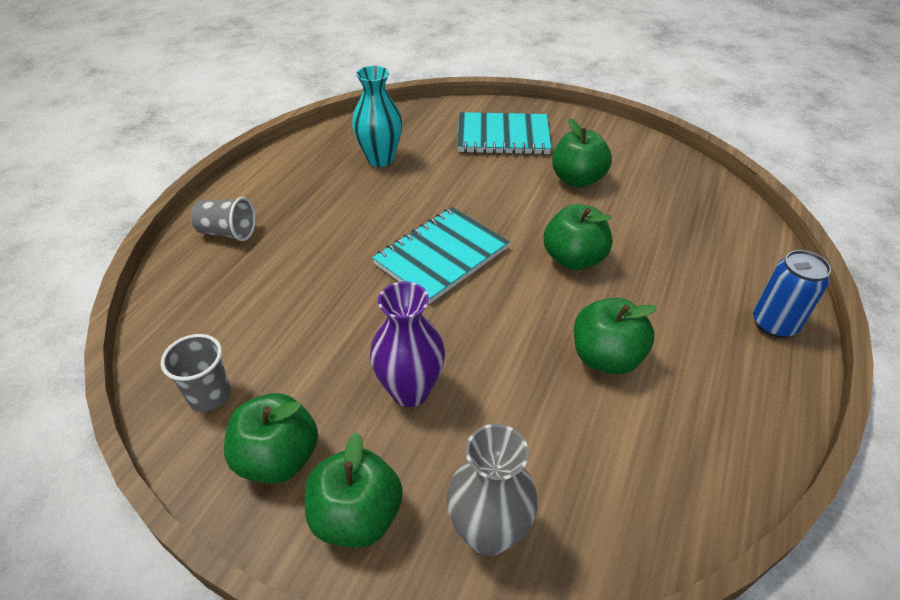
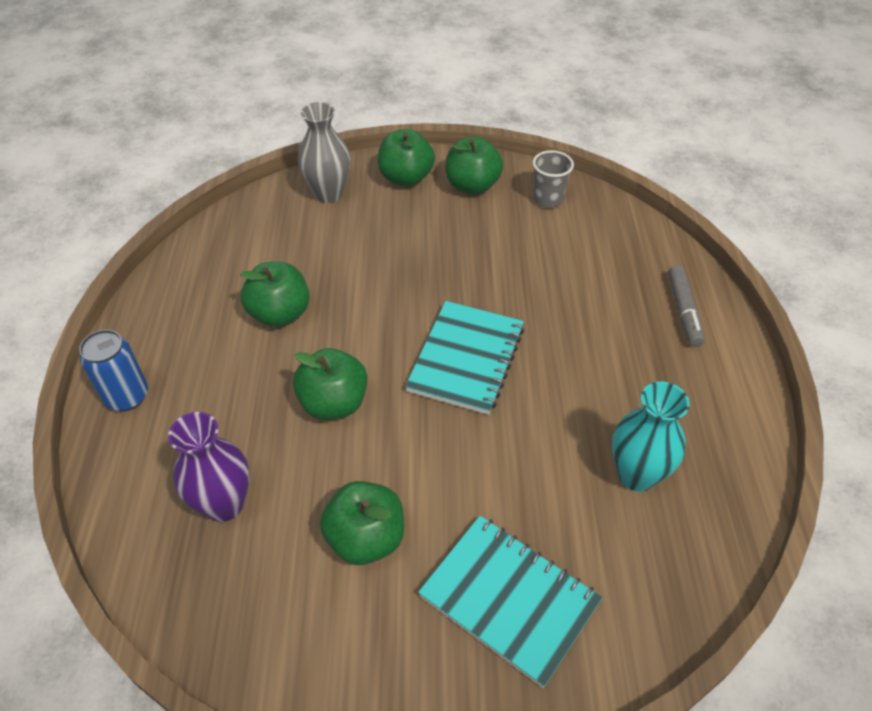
camera: 155 degrees right, 5 degrees up
(228, 232) = (683, 311): grey cup -> grey marker
(410, 391) = (418, 243): purple vase -> purple vase (224, 504)
(503, 136) = (509, 599): turquoise notebook -> turquoise notebook turned 60 degrees clockwise

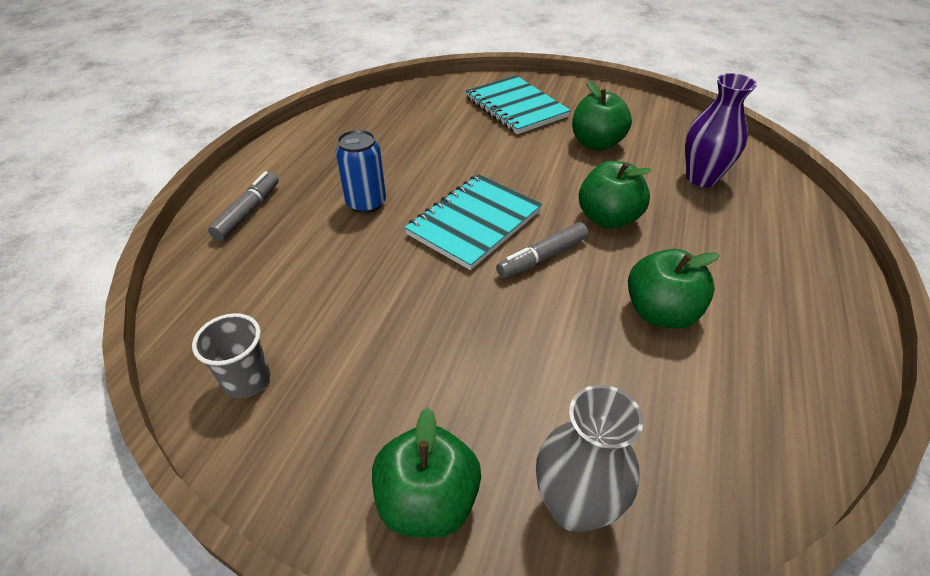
camera: 160 degrees left, 5 degrees down
(127, 396) = (818, 269): blue can -> blue can (366, 203)
(388, 338) = (542, 257): none -> grey marker
(472, 186) = (332, 443): green apple -> none
(636, 475) = (397, 133): turquoise vase -> none

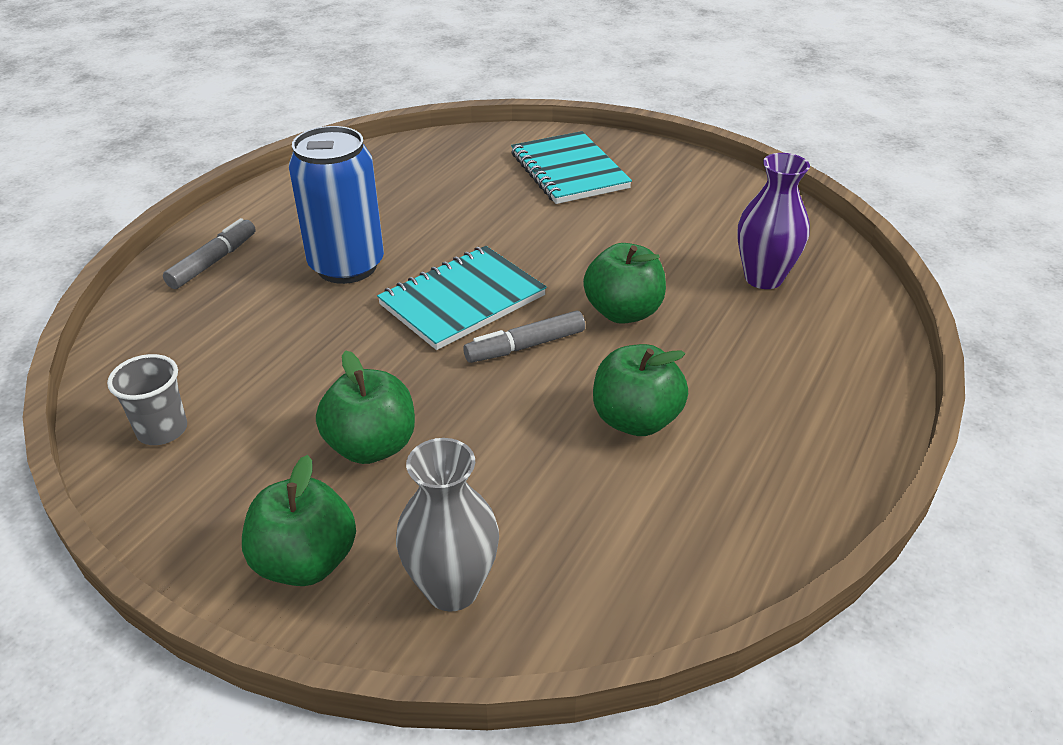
camera: 10 degrees right, 5 degrees down
(366, 203) = (347, 266): blue can -> blue can, size x1.59
(596, 143) = (650, 224): green apple -> green apple (372, 446)

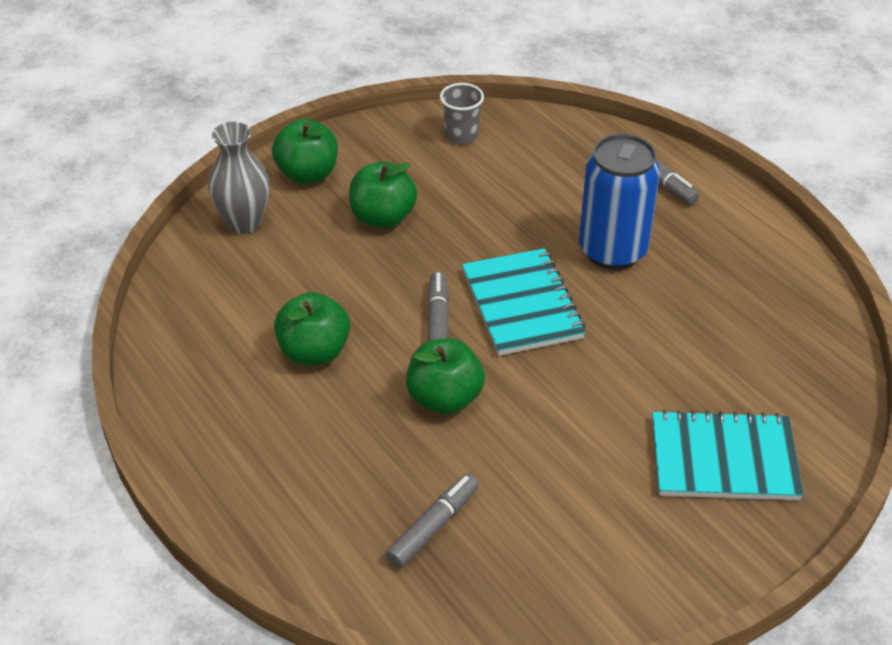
camera: 115 degrees right, 5 degrees up
(763, 278) = (433, 526): purple vase -> grey marker

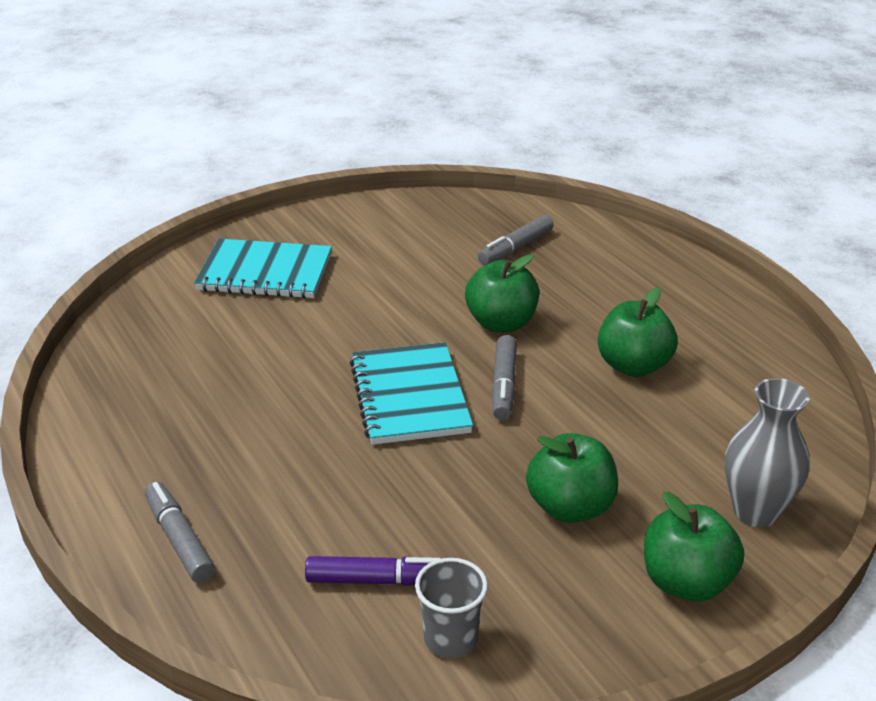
camera: 175 degrees left, 10 degrees down
(513, 164) = (378, 580): none -> purple marker
(612, 250) = (285, 448): blue can -> none

